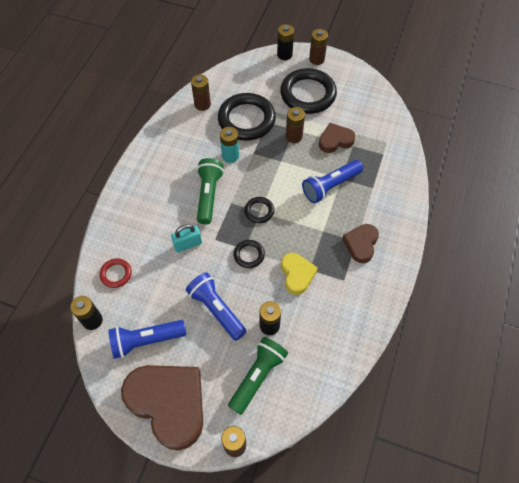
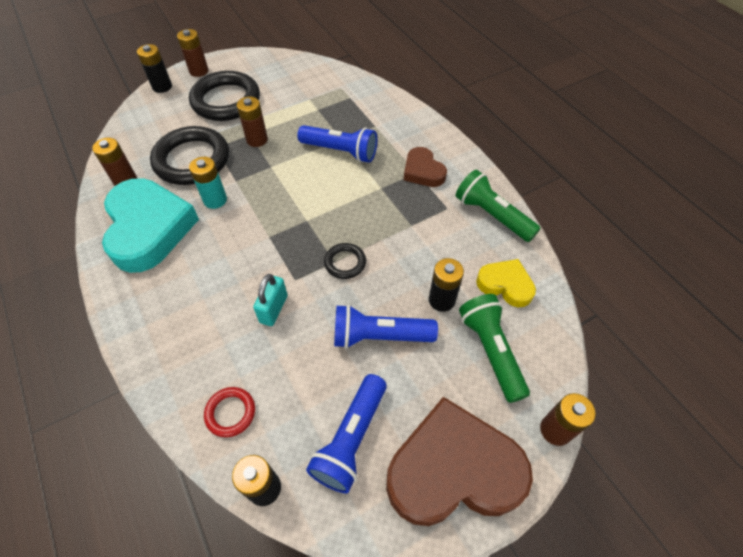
camera: 50 degrees left, 5 degrees down
(183, 144) = (149, 229): none -> turquoise heart
(208, 195) = (237, 249): green flashlight -> green flashlight (492, 215)
(259, 211) = (305, 220): black ring -> none
(297, 274) = (407, 238): yellow heart -> yellow heart (505, 285)
(330, 186) = (341, 151): blue flashlight -> blue flashlight turned 75 degrees counterclockwise
(335, 140) = (298, 116): brown heart -> none

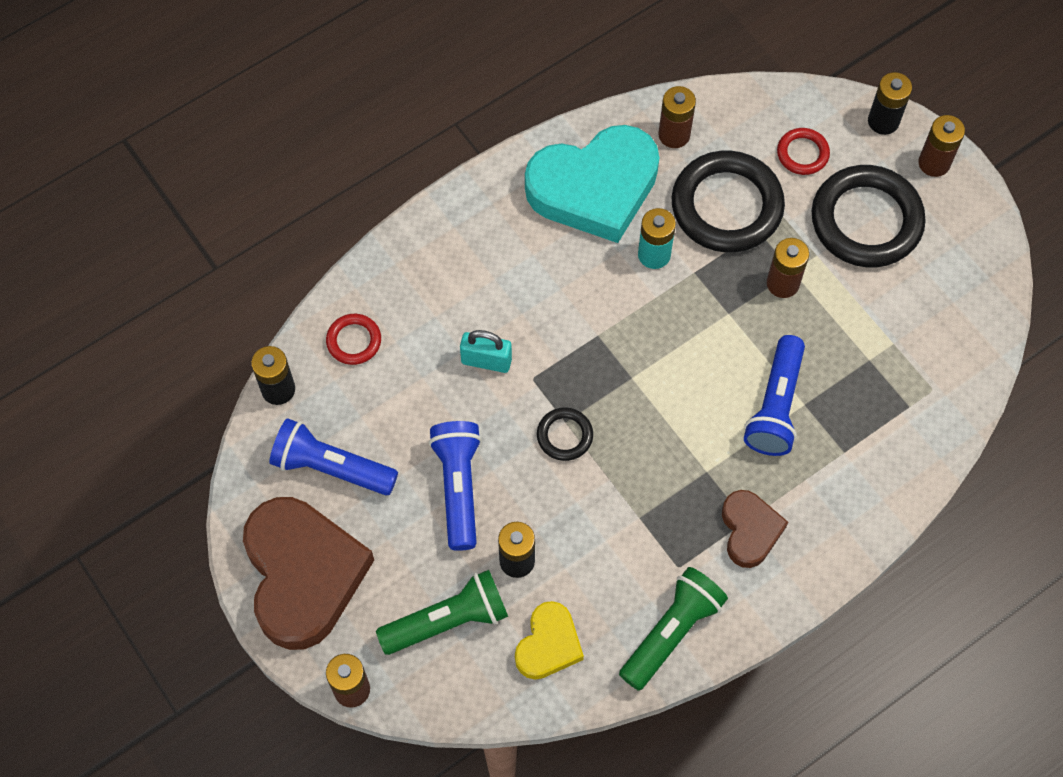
camera: 85 degrees right, 10 degrees up
(168, 122) = (802, 153): none -> red ring
(423, 171) = (750, 530): brown heart -> brown heart turned 120 degrees clockwise

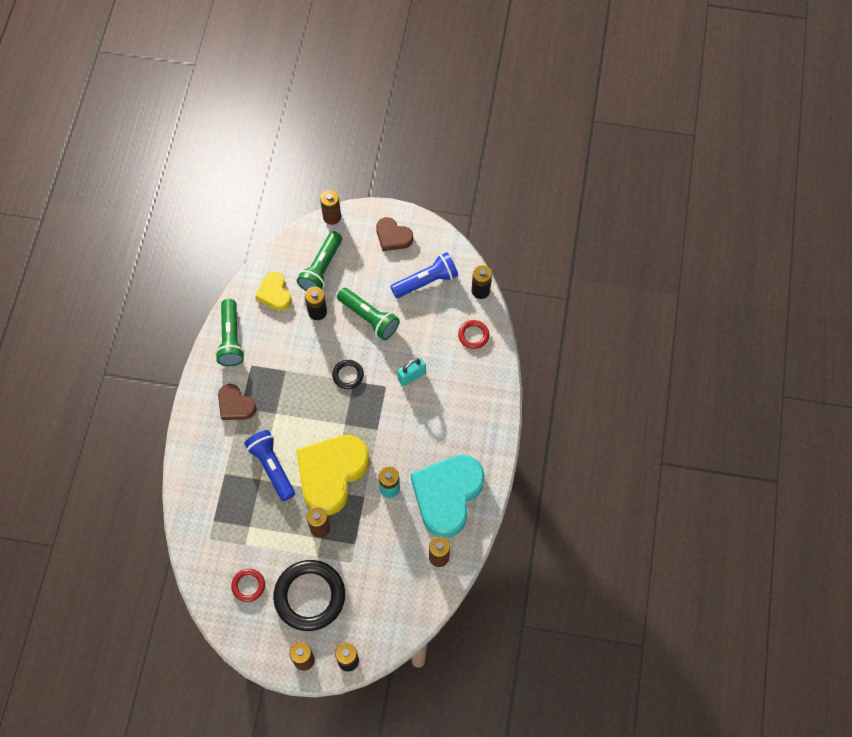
camera: 135 degrees right, 0 degrees up
(303, 575) = (393, 237): brown heart -> brown heart, size x0.52
(458, 487) = (369, 318): blue flashlight -> green flashlight
(708, 332) = (331, 474): none -> yellow heart
(726, 206) = (380, 543): black ring -> none
(802, 153) = (370, 604): red ring -> red ring (248, 586)

